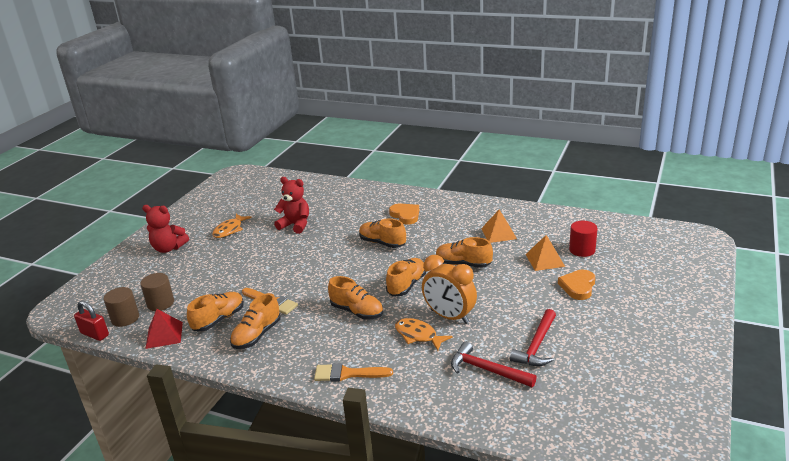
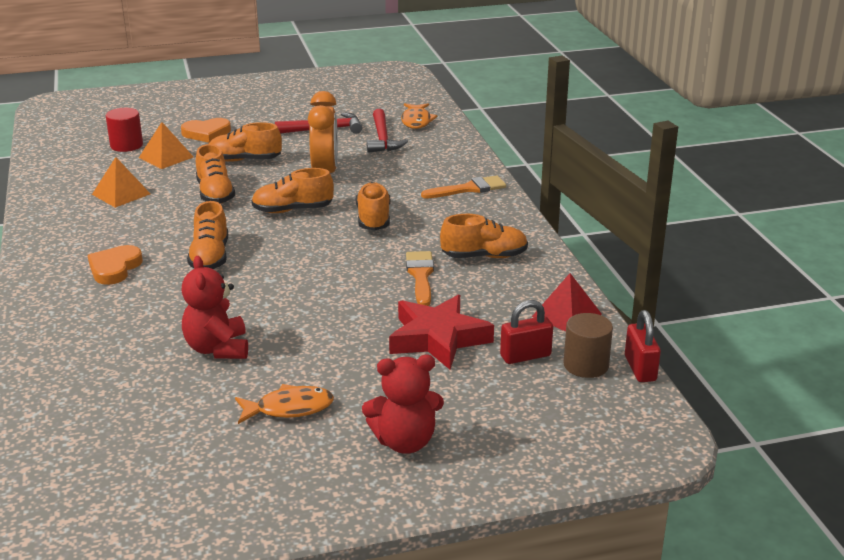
camera: 130 degrees left, 0 degrees up
(160, 303) = (525, 356): brown cylinder -> red padlock
(169, 248) = (405, 442): red teddy bear -> red teddy bear turned 105 degrees clockwise
(213, 284) = (438, 338): none -> red star
(219, 319) = (494, 293): orange shoe -> orange shoe (244, 160)
(347, 374) = (468, 189): orange brush -> orange brush turned 75 degrees counterclockwise
(418, 335) = (373, 177): orange fish -> orange fish (416, 121)

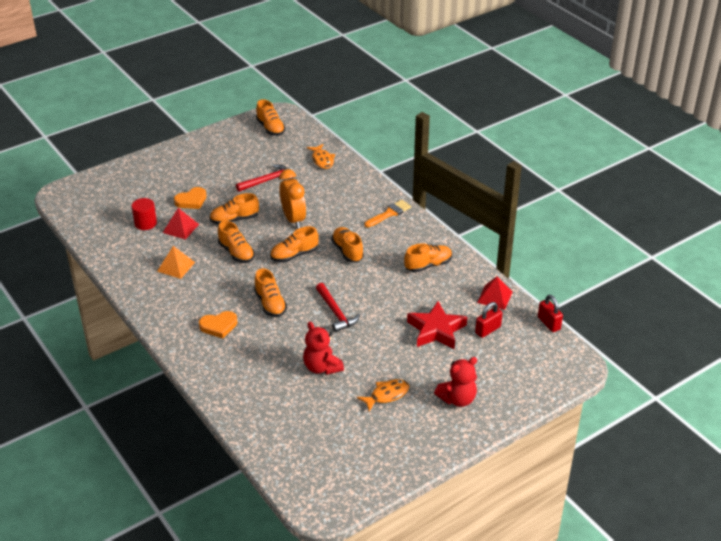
camera: 20 degrees left, 10 degrees up
(114, 268) = (219, 326): orange heart -> orange heart turned 105 degrees counterclockwise
(166, 157) = (180, 228): orange pyramid -> red pyramid
(373, 82) = (270, 128): none -> orange shoe
(382, 139) = (310, 181): red hammer -> red hammer (336, 312)
(420, 276) = (401, 288): orange brush -> none
(586, 365) = (521, 328): brown cylinder -> none

